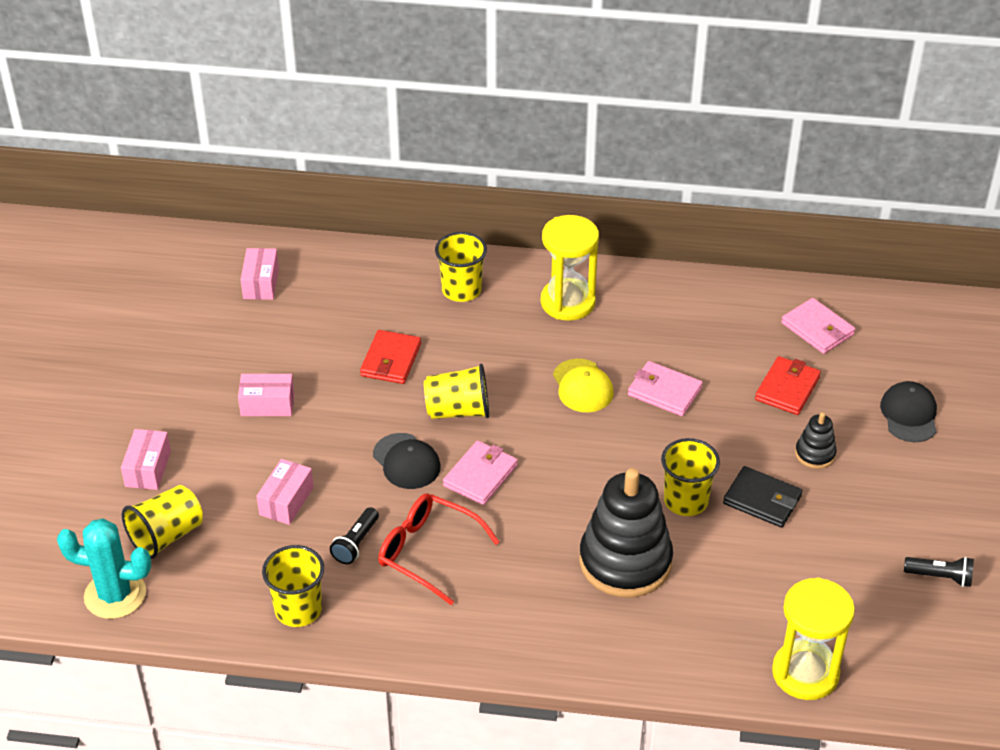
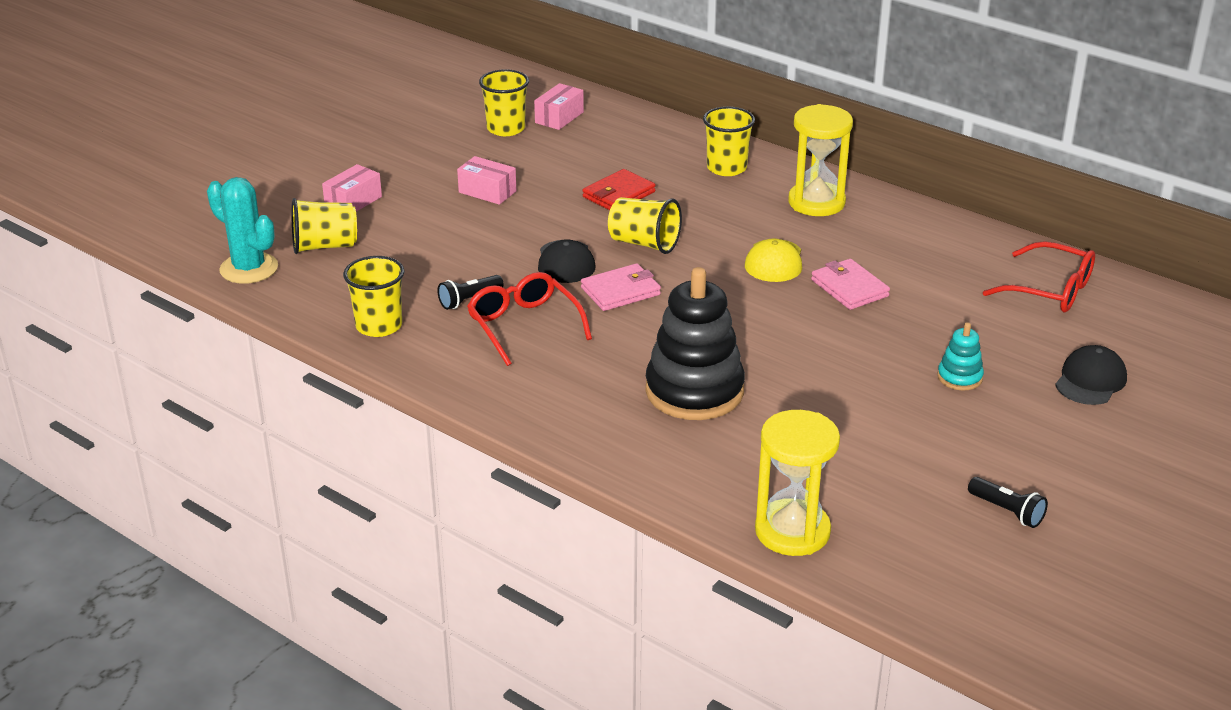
camera: 30 degrees right, 10 degrees down
(286, 501) = (440, 255): pink box -> none
(685, 501) = (795, 369): yellow cup -> yellow cup (506, 128)
(762, 500) = (872, 392): black wallet -> none
(787, 388) = (976, 322): red wallet -> none
(815, 454) = (959, 377): black stacking toy -> turquoise stacking toy
(817, 329) = (1050, 290): pink wallet -> red glasses

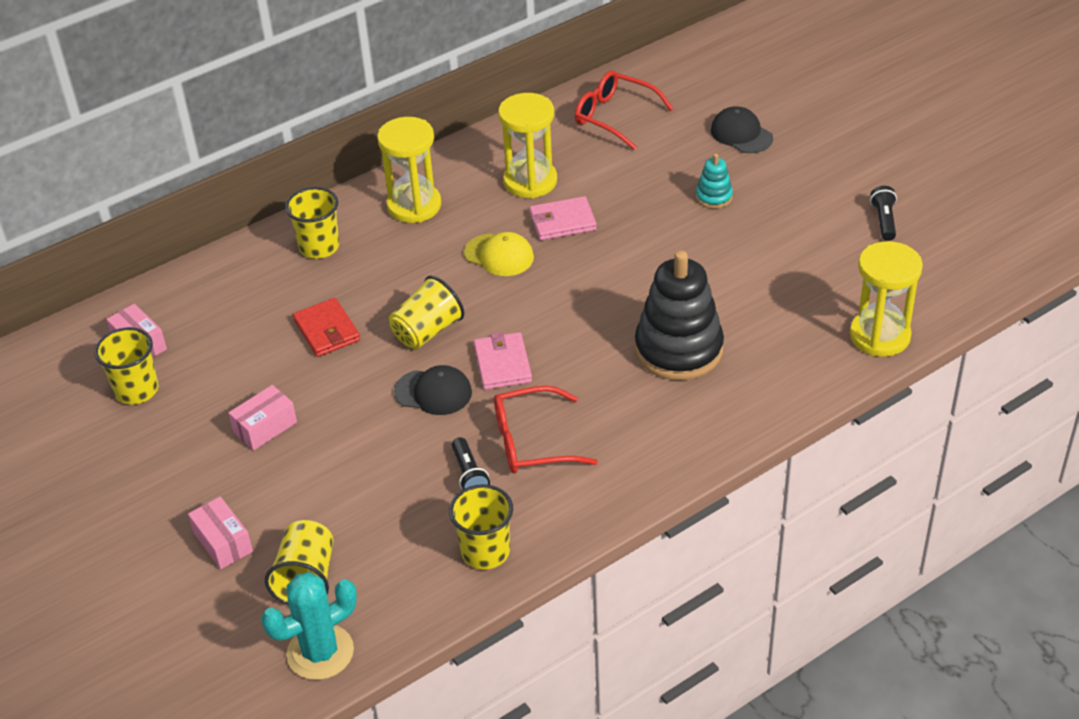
camera: 70 degrees left, 10 degrees up
(900, 258) = (530, 181): none -> yellow hourglass
(1007, 511) = (884, 221): black flashlight -> black flashlight turned 60 degrees counterclockwise
(1050, 290) = (614, 116): red glasses -> red glasses turned 105 degrees counterclockwise

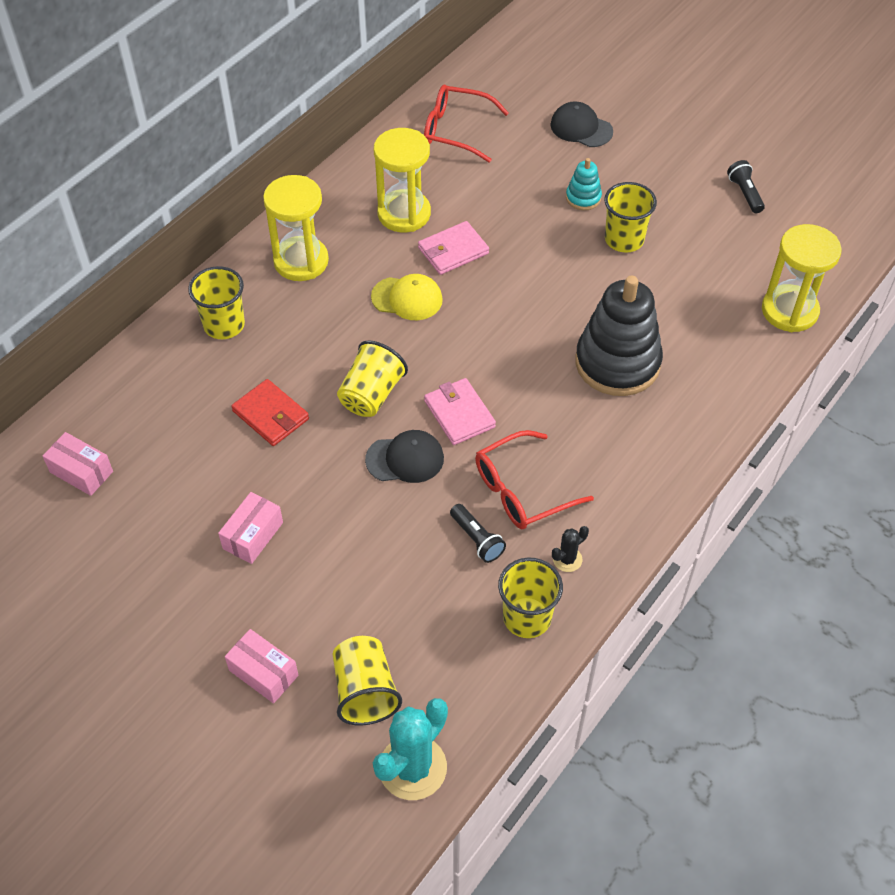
camera: 20 degrees left, 10 degrees up
(136, 390) = (100, 524): yellow cup -> yellow cup (624, 239)
(548, 510) = (567, 559): none -> black cactus

